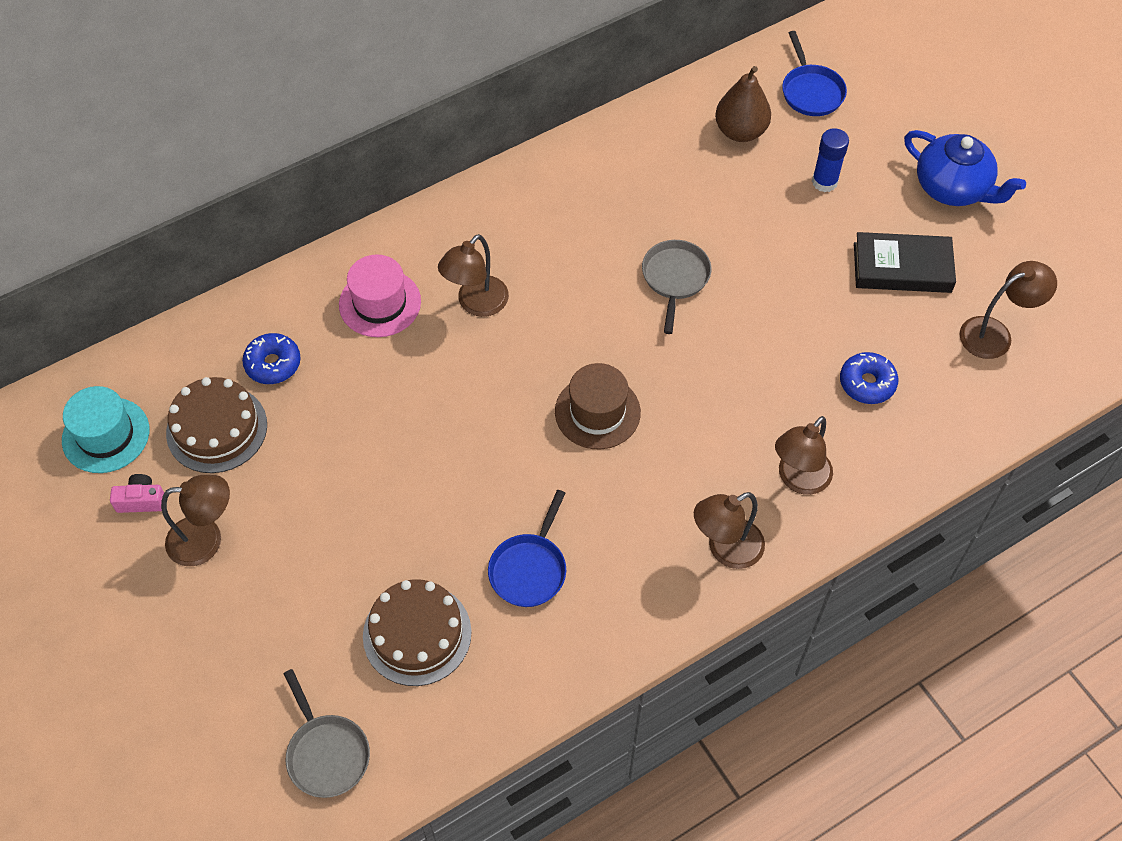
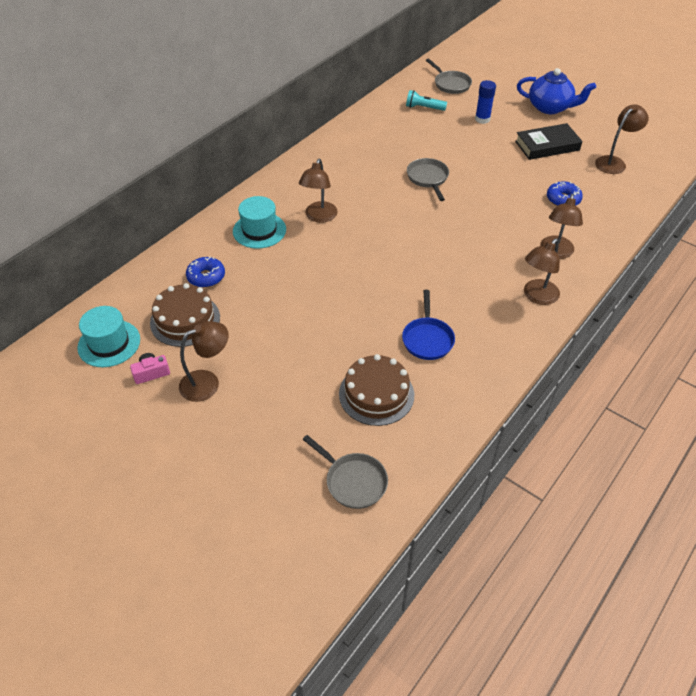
camera: 20 degrees left, 10 degrees down
(380, 303) = (259, 230): pink hat -> turquoise hat
(597, 412) = (421, 250): brown hat -> none
(740, 131) = (424, 108): brown pear -> turquoise flashlight
(811, 91) = (450, 84): blue pan -> grey pan

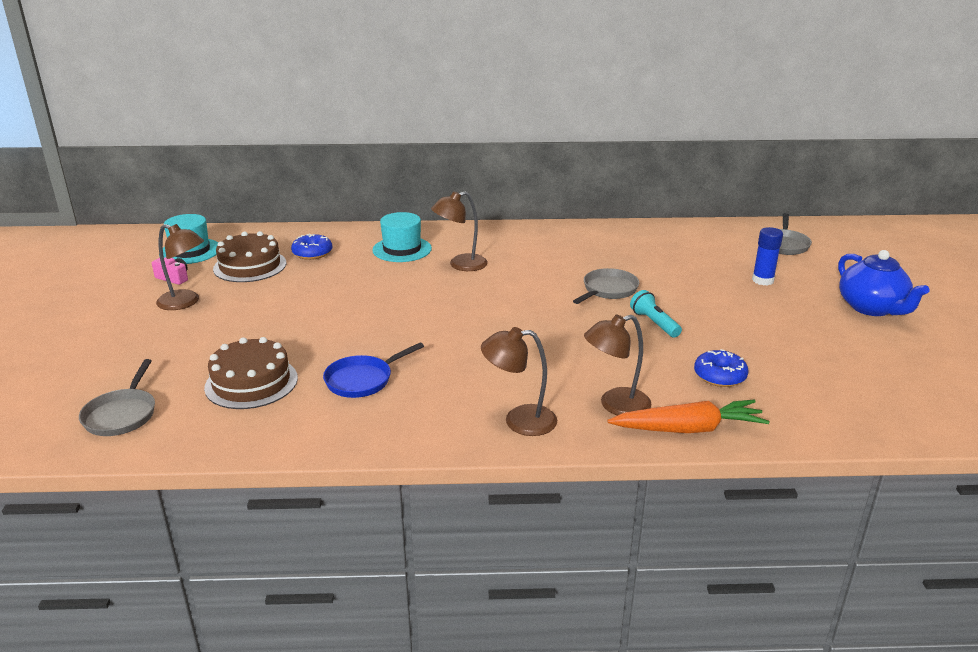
camera: 50 degrees right, 20 degrees down
(424, 108) = (715, 247): turquoise flashlight -> turquoise flashlight (654, 323)
(547, 145) = (797, 331): black book -> none
(600, 241) = (688, 429): none -> orange carrot
(614, 162) = (860, 385): brown lamp -> none

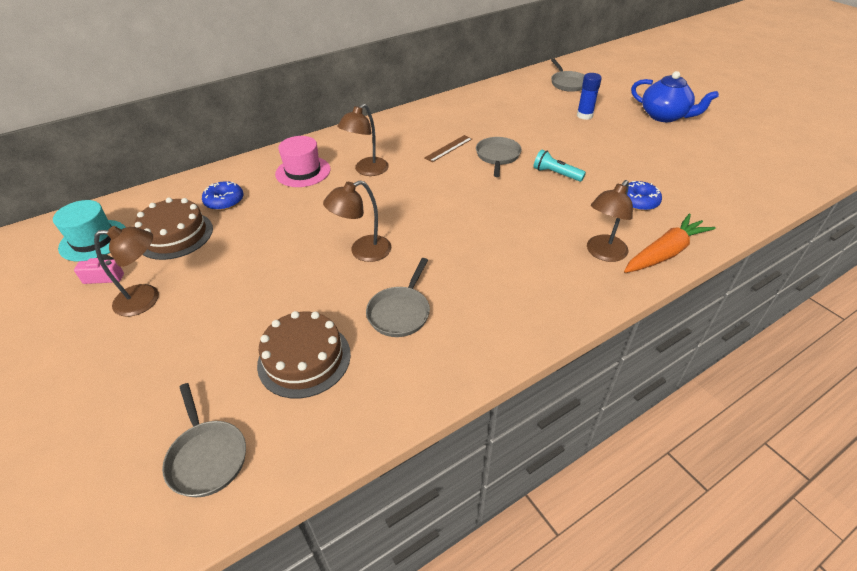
camera: 30 degrees left, 15 degrees up
(362, 380) = (400, 312): blue pan -> grey pan
(402, 249) = (303, 171): turquoise hat -> pink hat
(519, 420) = (555, 296): brown lamp -> brown lamp (363, 252)
(564, 269) = (448, 148): none -> brown ruler

